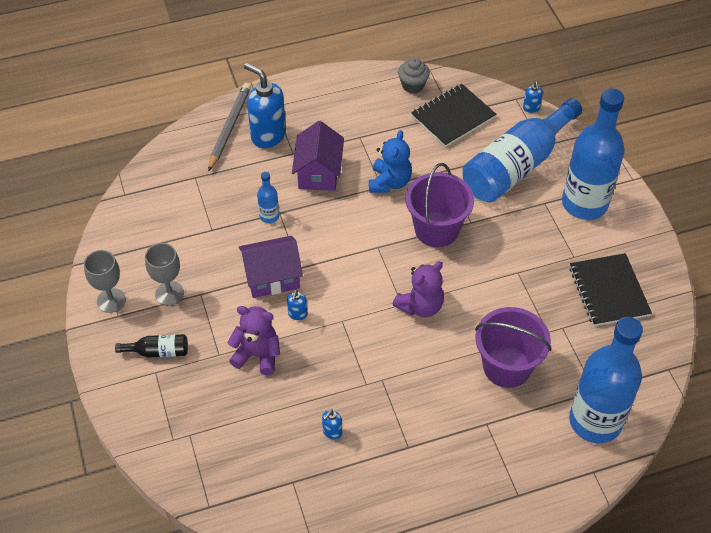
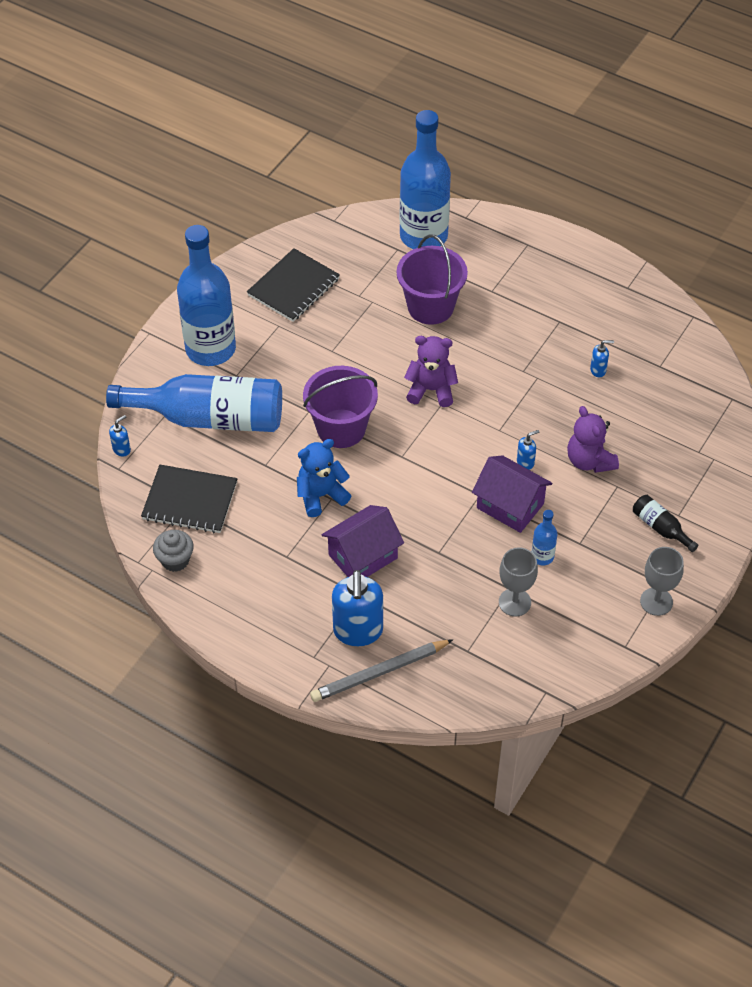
camera: 130 degrees left, 0 degrees up
(169, 293) = (603, 565): grey goblet -> grey goblet (514, 602)
(269, 216) = (450, 556): blue bottle -> blue bottle (542, 556)

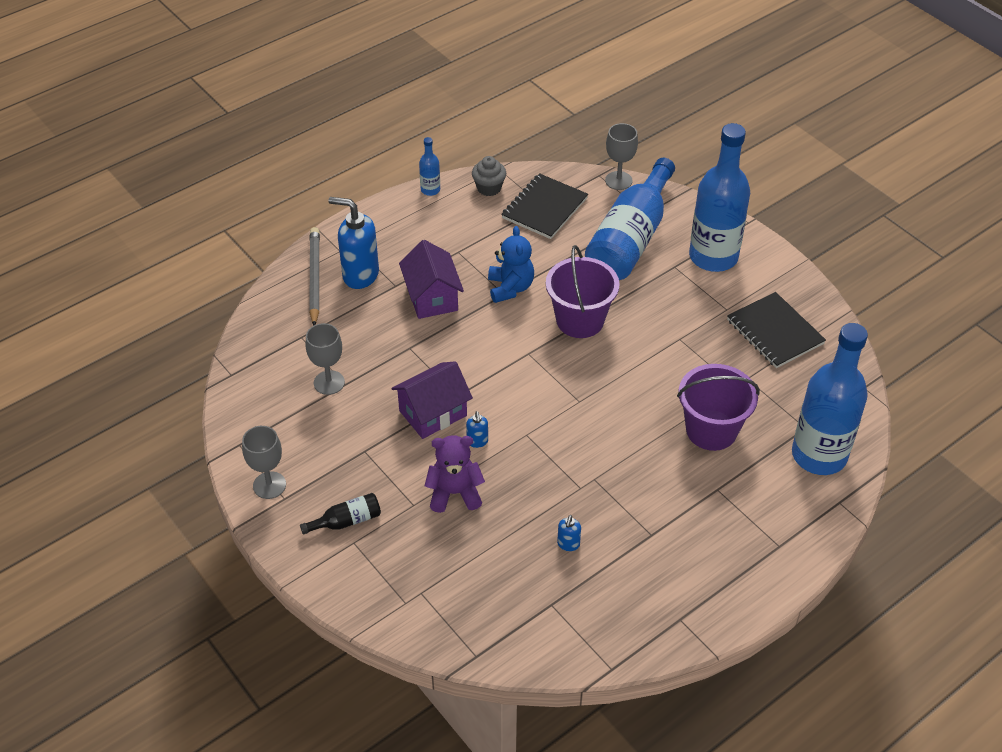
camera: 110 degrees right, 5 degrees down
(122, 449) = (618, 180): blue soap dispenser -> grey goblet
(431, 390) = (599, 397): purple teddy bear -> none
(542, 556) = (365, 418): blue bottle -> blue bottle (430, 190)

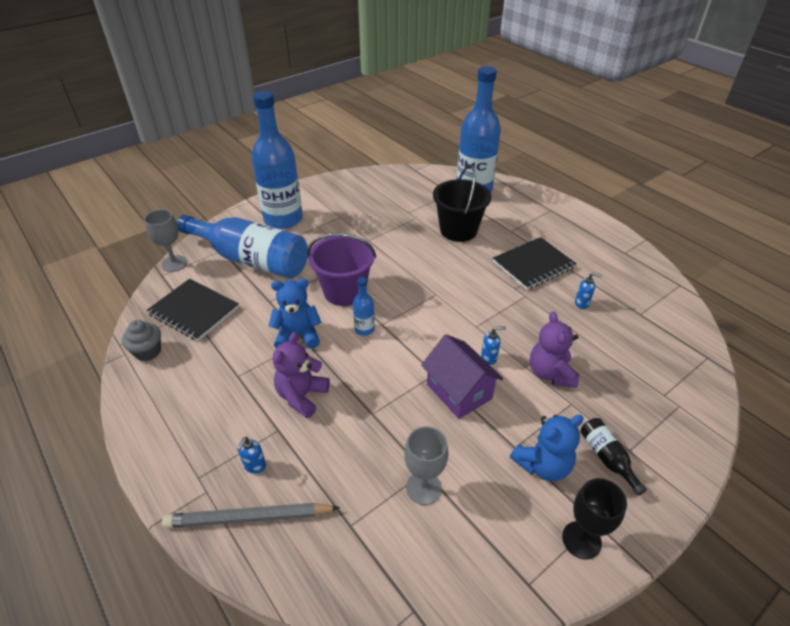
camera: 90 degrees left, 5 degrees down
(269, 485) = (581, 540): grey goblet -> black goblet
(343, 469) = (543, 465): none -> blue teddy bear
(360, 275) = (254, 466): blue soap dispenser -> blue soap dispenser, size x0.45
(430, 190) = (130, 402): blue bottle -> blue bottle (364, 329)
(432, 297) = (302, 396): purple house -> purple teddy bear
(711, 430) = (458, 230): purple bucket -> black bucket
(775, 332) = (364, 198): black notebook -> black notebook (533, 265)

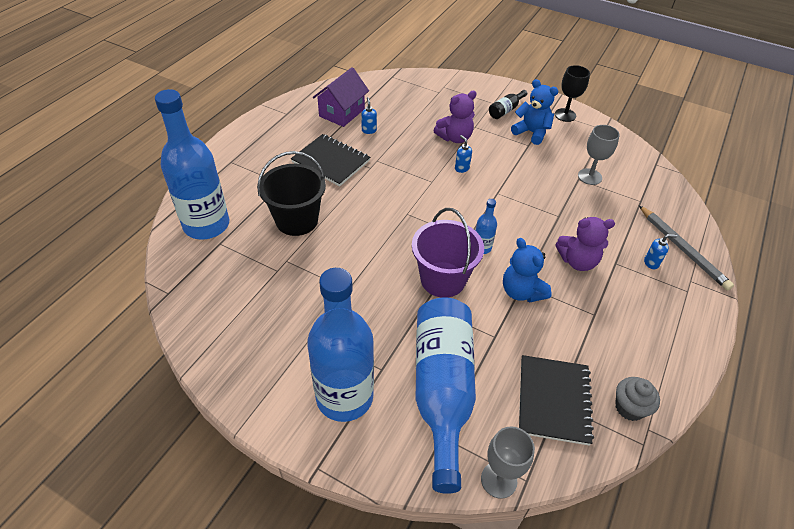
camera: 115 degrees left, 5 degrees up
(459, 391) = (504, 177): purple house -> purple house (342, 113)

